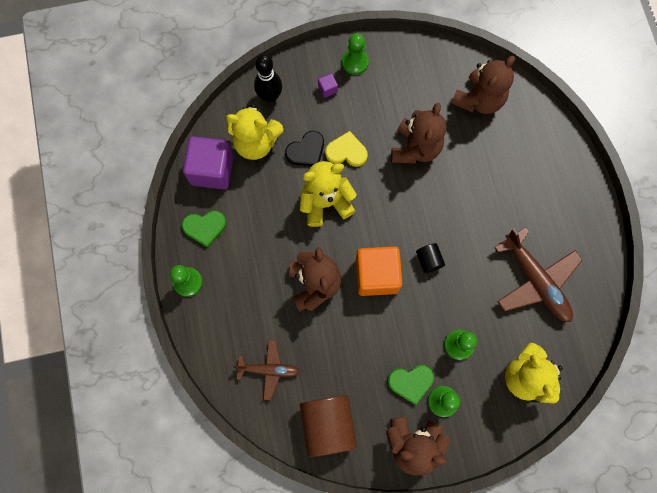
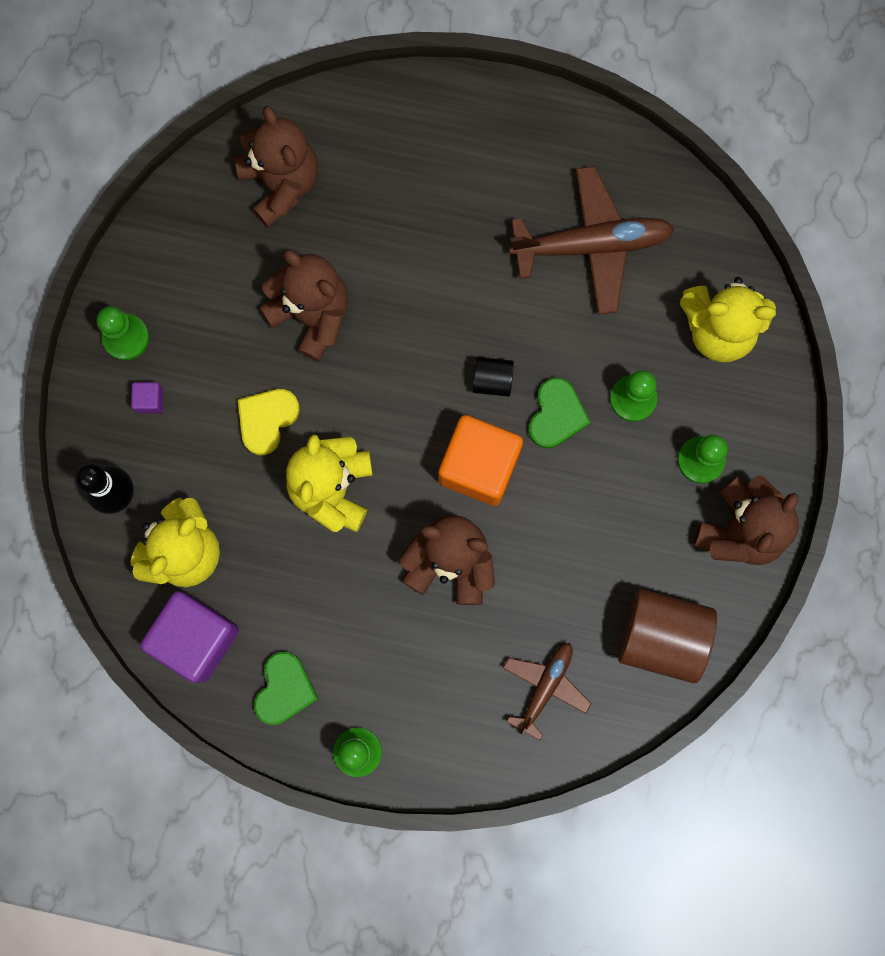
camera: 65 degrees left, 5 degrees up
(306, 151) = (236, 479): black heart -> none
(411, 382) = (655, 492): green heart -> green heart (556, 415)

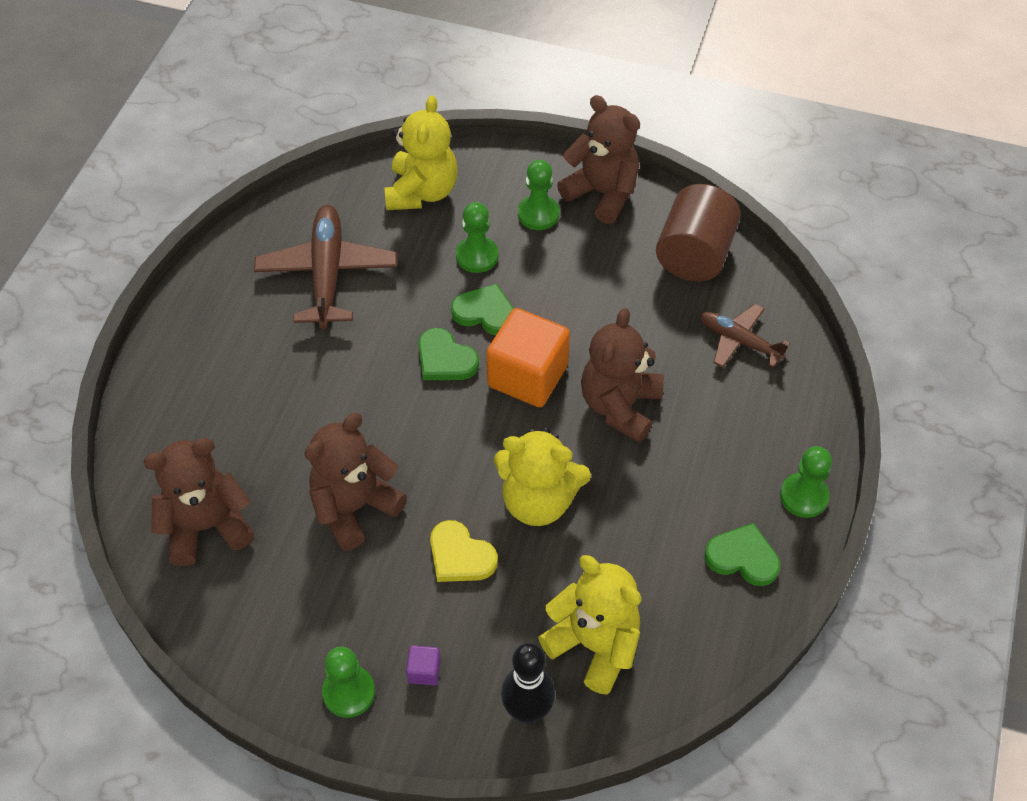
camera: 85 degrees left, 25 degrees down
(196, 638) = (689, 638): purple cube -> none
(492, 380) = (445, 359): black cylinder -> green heart

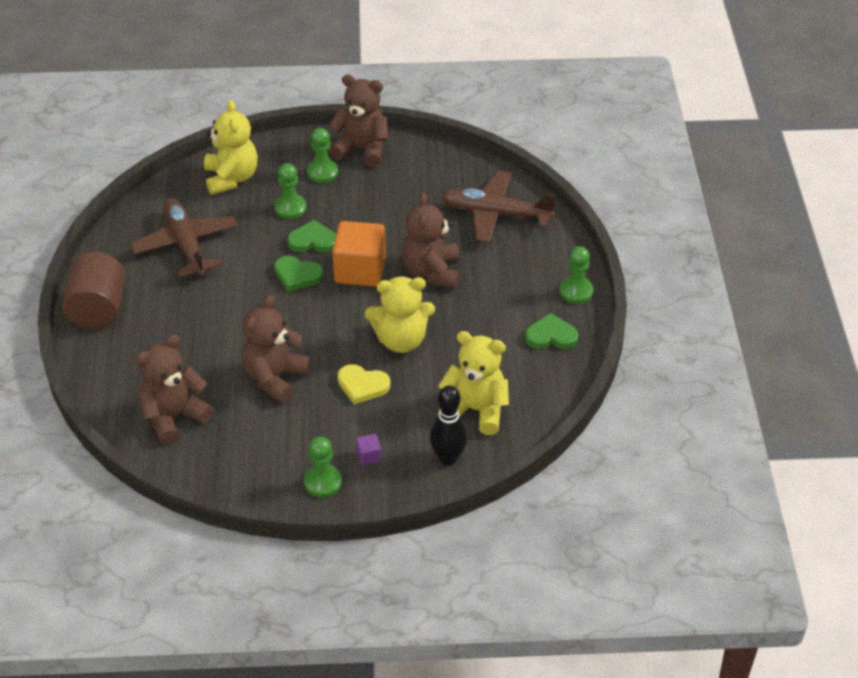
camera: 20 degrees left, 10 degrees down
(694, 254) = (443, 171): brown cylinder -> brown cylinder (98, 309)
(739, 341) = (495, 214): brown plane -> brown plane, size x1.68

